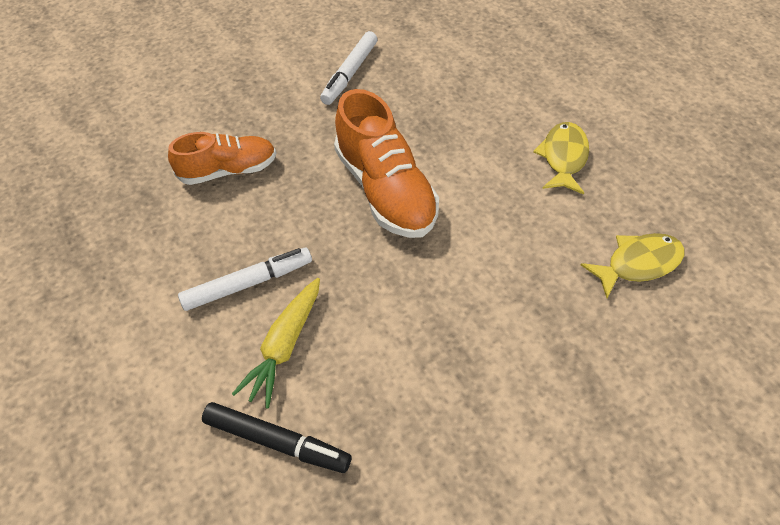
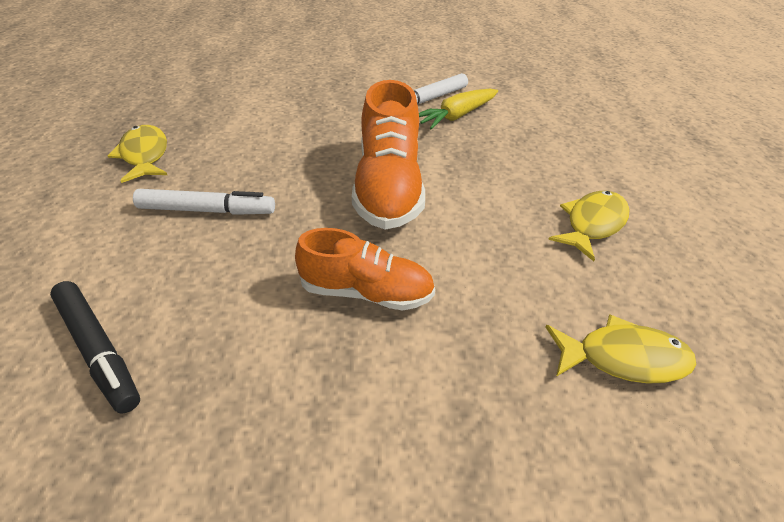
camera: 25 degrees right, 10 degrees down
(130, 253) = (144, 155): none -> yellow fish
(228, 170) = (271, 129): orange shoe -> orange shoe (366, 292)
(284, 346) = (187, 271): yellow carrot -> yellow carrot (456, 116)

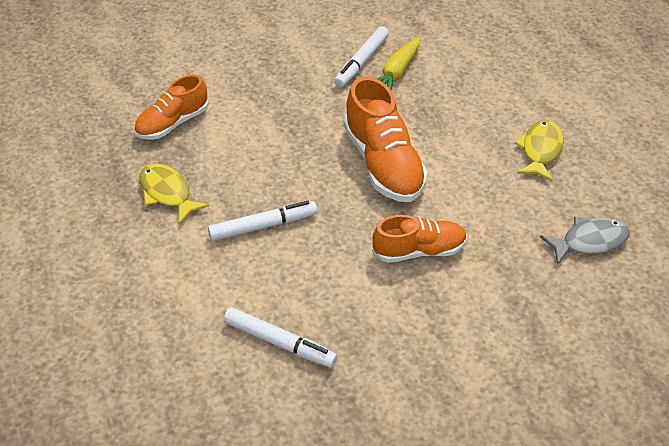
camera: 20 degrees left, 5 degrees up
(99, 350) = (280, 342): black marker -> white marker
(208, 104) = (173, 123): none -> orange shoe
(623, 358) = (589, 241): yellow fish -> grey fish

